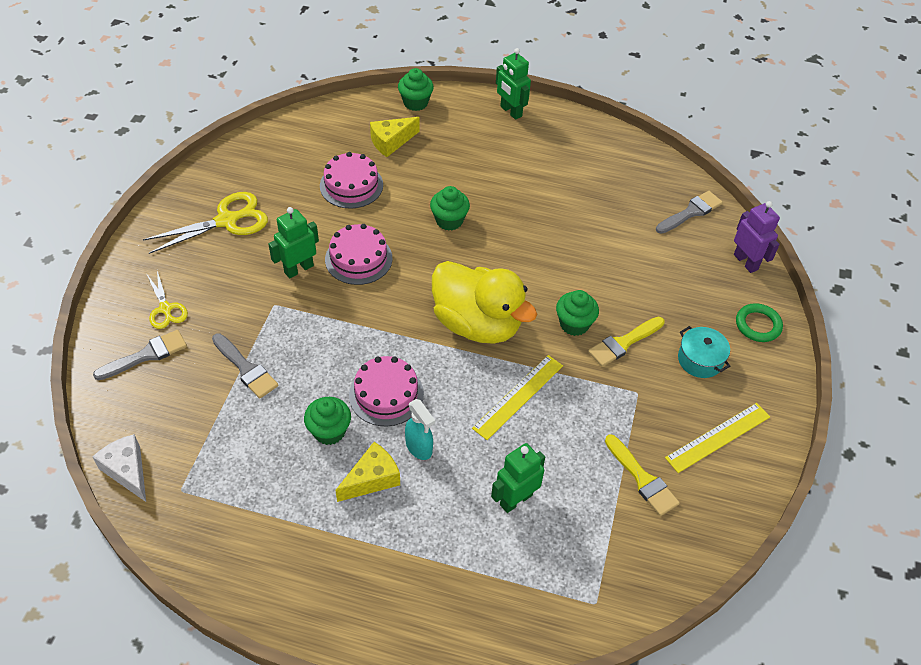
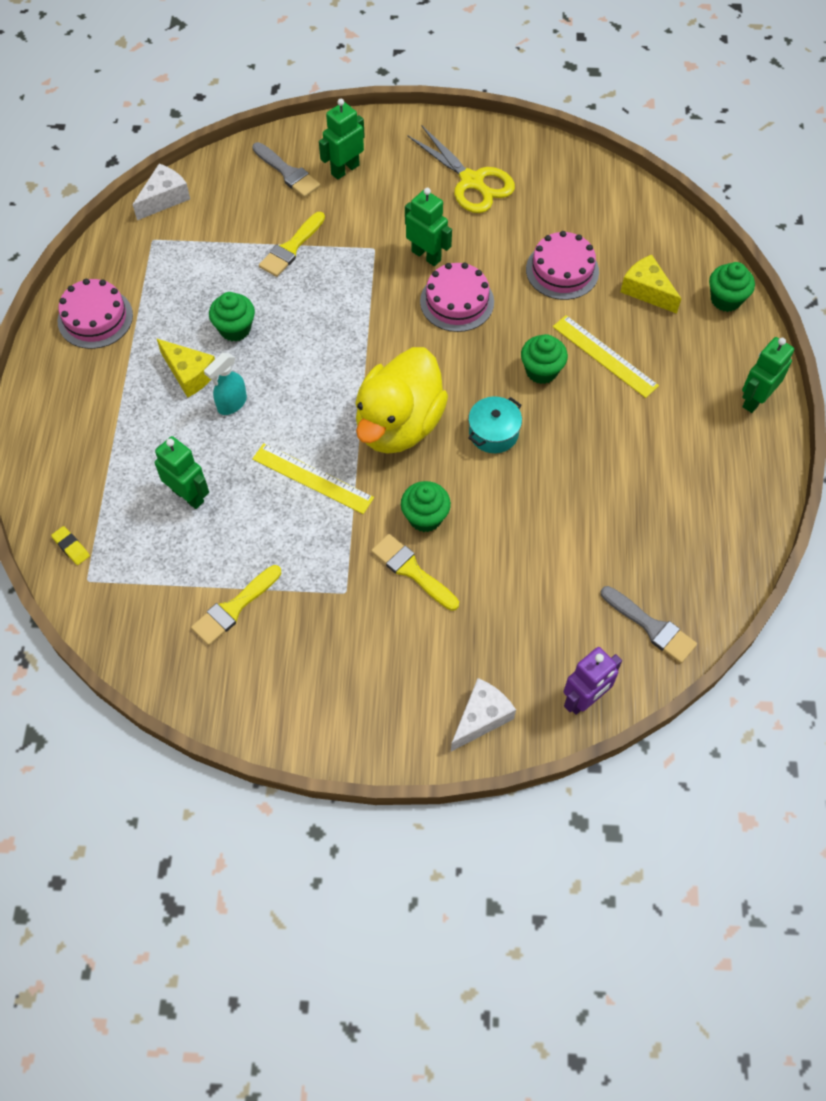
camera: 80 degrees right, 10 degrees up
(165, 309) = (345, 169): yellow scissors -> green robot
(246, 368) = (291, 248): grey brush -> yellow brush
(386, 394) = (288, 364): pink cake -> pink cake (95, 318)
(555, 615) = (71, 547): none -> yellow eraser
(700, 360) = (408, 654): turquoise pot -> turquoise pot (493, 433)
(718, 437) = (303, 680): yellow ruler -> yellow ruler (605, 356)
(758, 325) = (481, 718): green ring -> white cheese

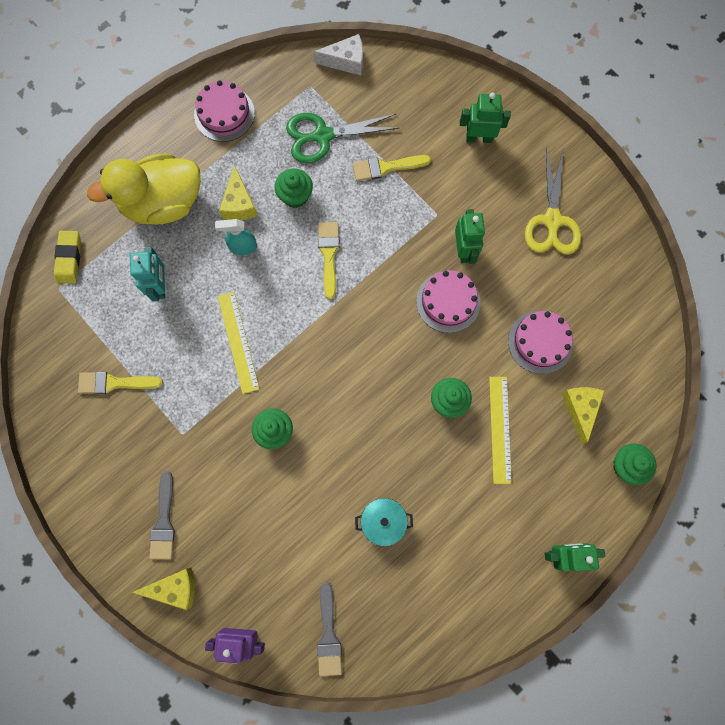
camera: 45 degrees right, 15 degrees up
(71, 547) = (69, 258): yellow eraser -> yellow eraser, size x1.62
(188, 495) = (160, 286): green robot -> turquoise robot
(208, 267) = (323, 136): none -> green scissors
(287, 173) = (440, 108): grey brush -> grey brush (164, 521)
(399, 425) = (323, 354): yellow duck -> yellow duck (163, 203)
(412, 570) = (232, 458): yellow brush -> yellow brush (329, 255)
(481, 718) = (175, 588): white cheese -> yellow cheese
(493, 433) = (373, 415): turquoise pot -> turquoise pot (383, 521)

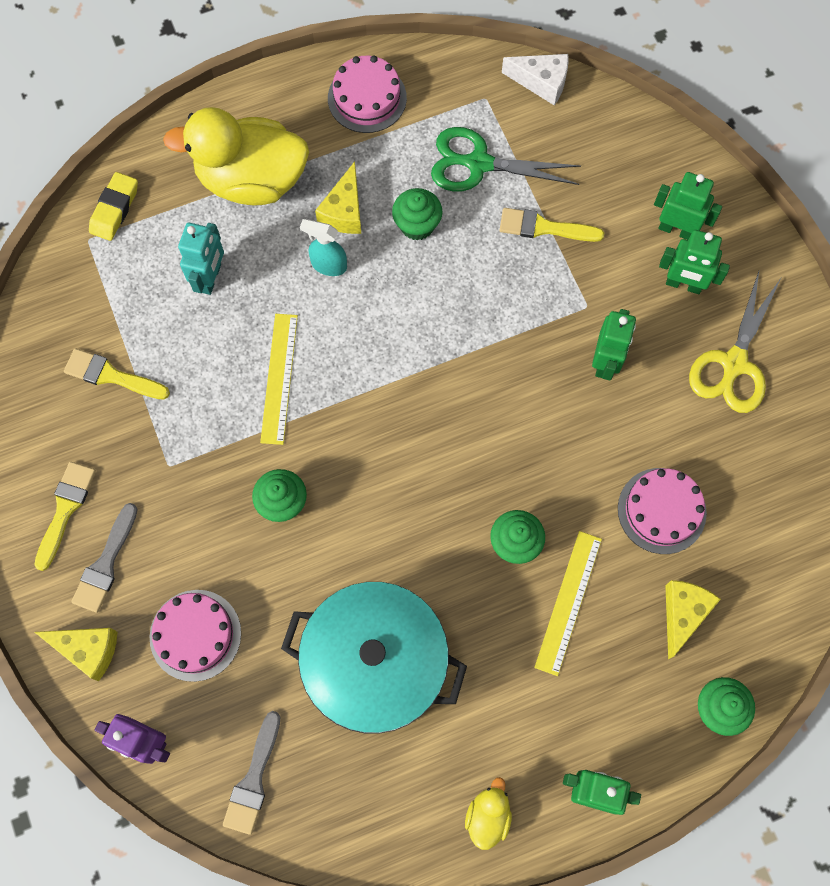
camera: 20 degrees right, 5 degrees down
(329, 255) = (431, 310): yellow brush -> yellow brush (65, 509)
(383, 521) = (375, 664): turquoise pot -> turquoise pot, size x2.31
(448, 301) = (561, 419): pink cake -> pink cake (195, 635)
(498, 176) = (683, 284): none -> green robot
(499, 598) = (488, 816): none -> yellow duck

